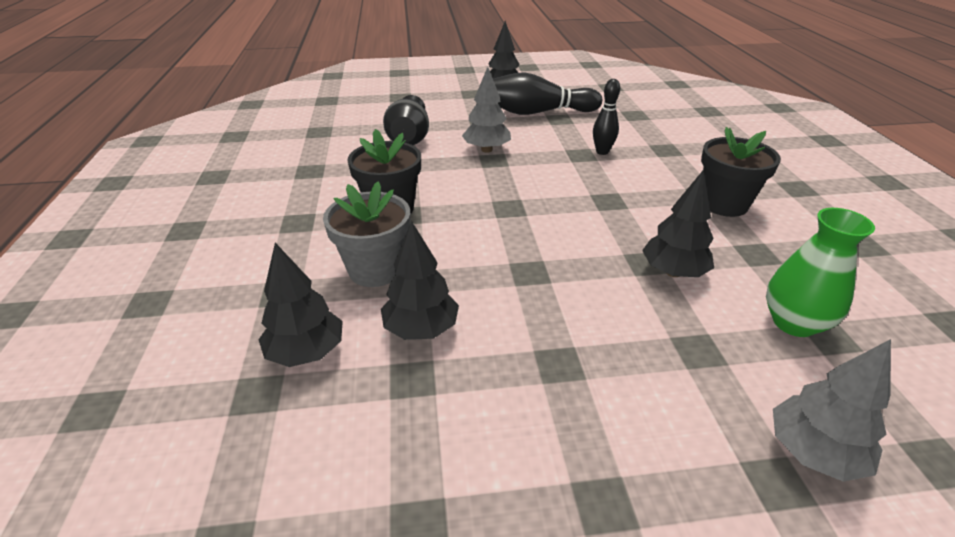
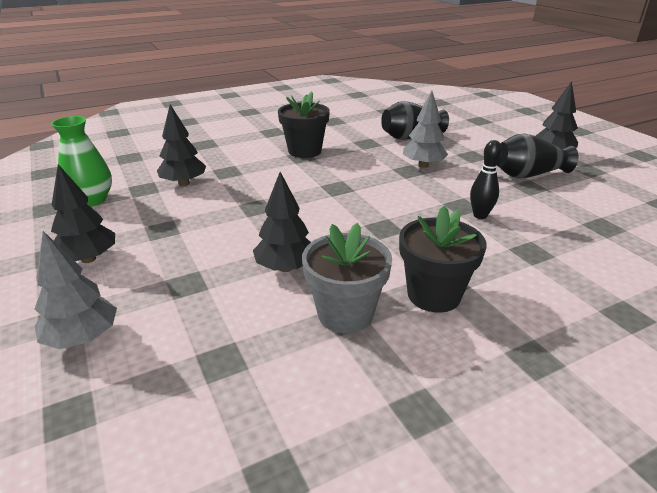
camera: 70 degrees right, 5 degrees down
(307, 352) = (158, 160): black tree -> black tree (88, 259)
(375, 270) = (235, 161): grey flower pot -> grey flower pot (345, 314)
(537, 112) = (528, 175): black bowling pin -> black vase
(793, 323) = (235, 337): green vase -> green vase (92, 200)

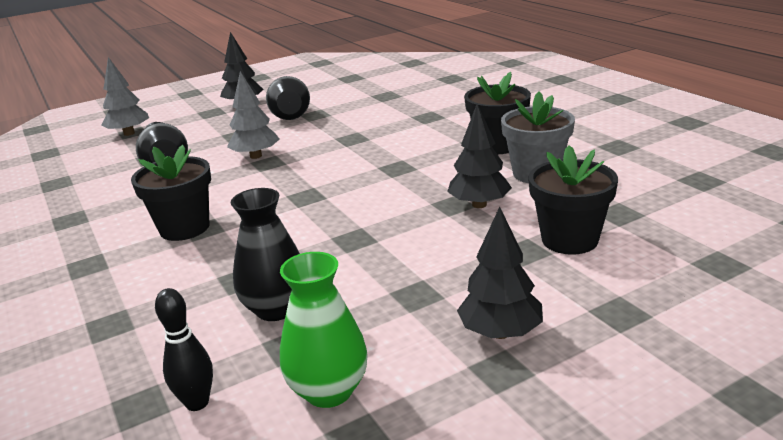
camera: 90 degrees left, 5 degrees down
(83, 338) = (636, 287): grey tree -> grey tree (129, 133)
(184, 183) = (276, 309): black tree -> black vase
(188, 313) = (569, 240): none -> black flower pot
(480, 215) = (371, 132): black bowling pin -> black bowling pin (197, 403)

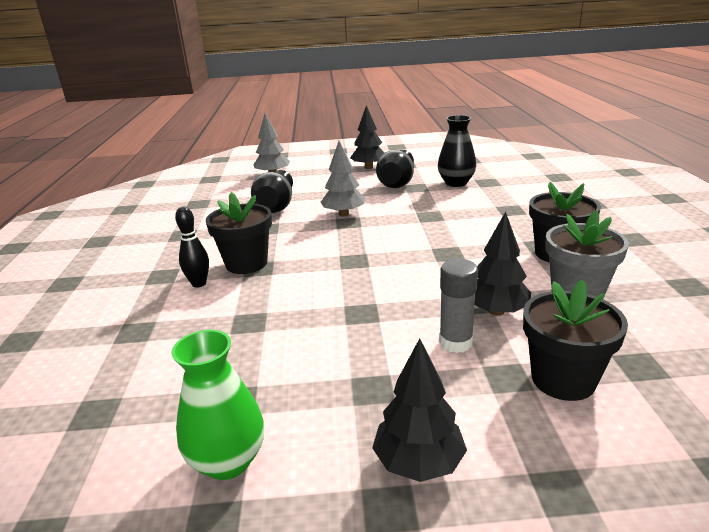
camera: 25 degrees right, 0 degrees up
(197, 403) = (130, 428): black bowling pin -> black bowling pin (199, 284)
(276, 309) = (252, 360): black vase -> black vase (456, 183)
(462, 238) = (455, 342): none -> grey glue stick

